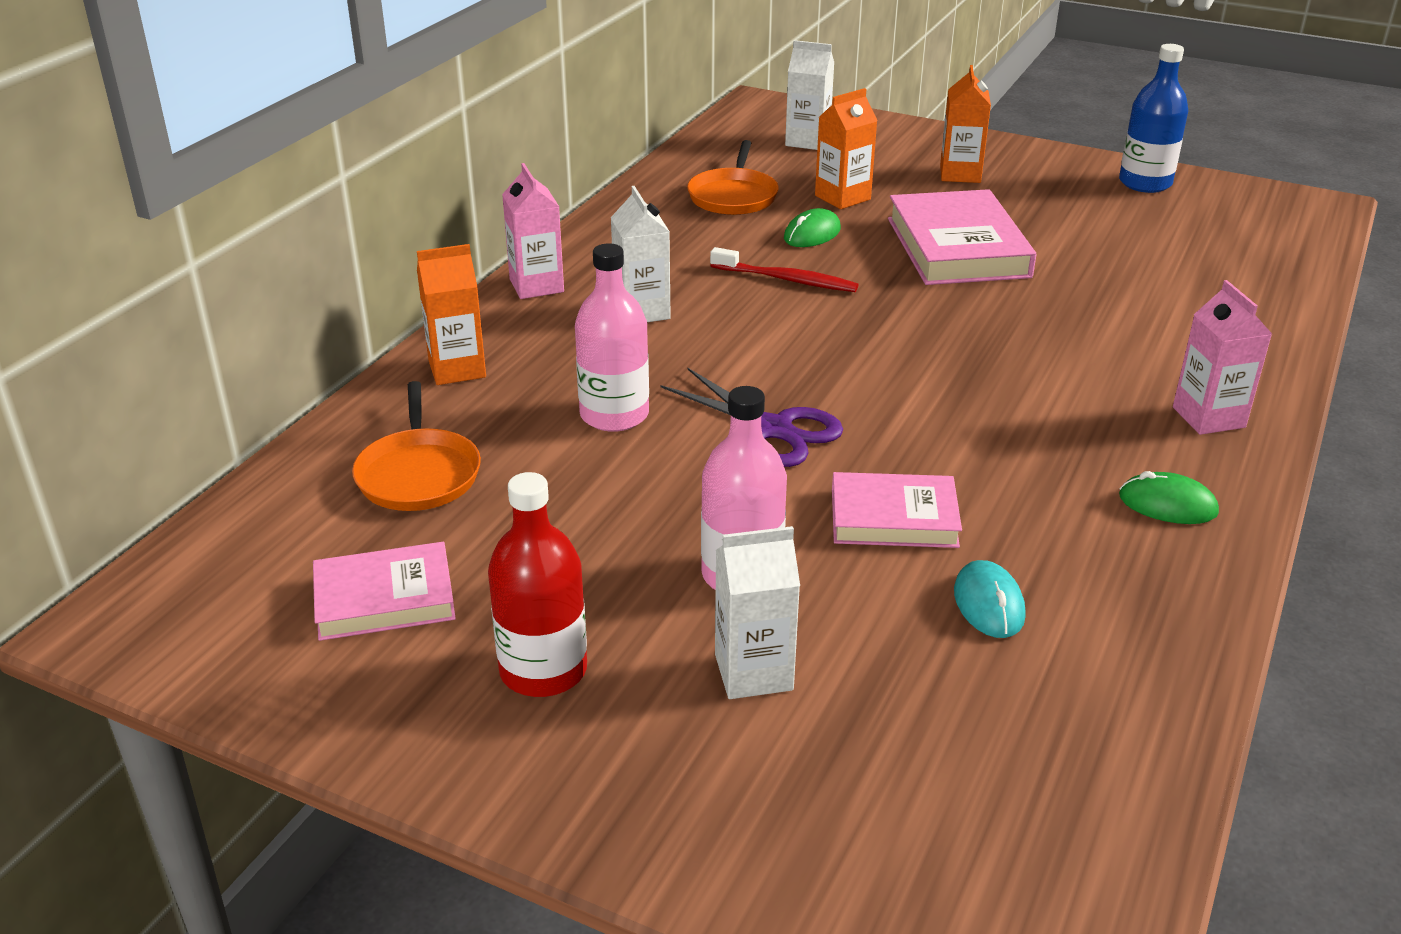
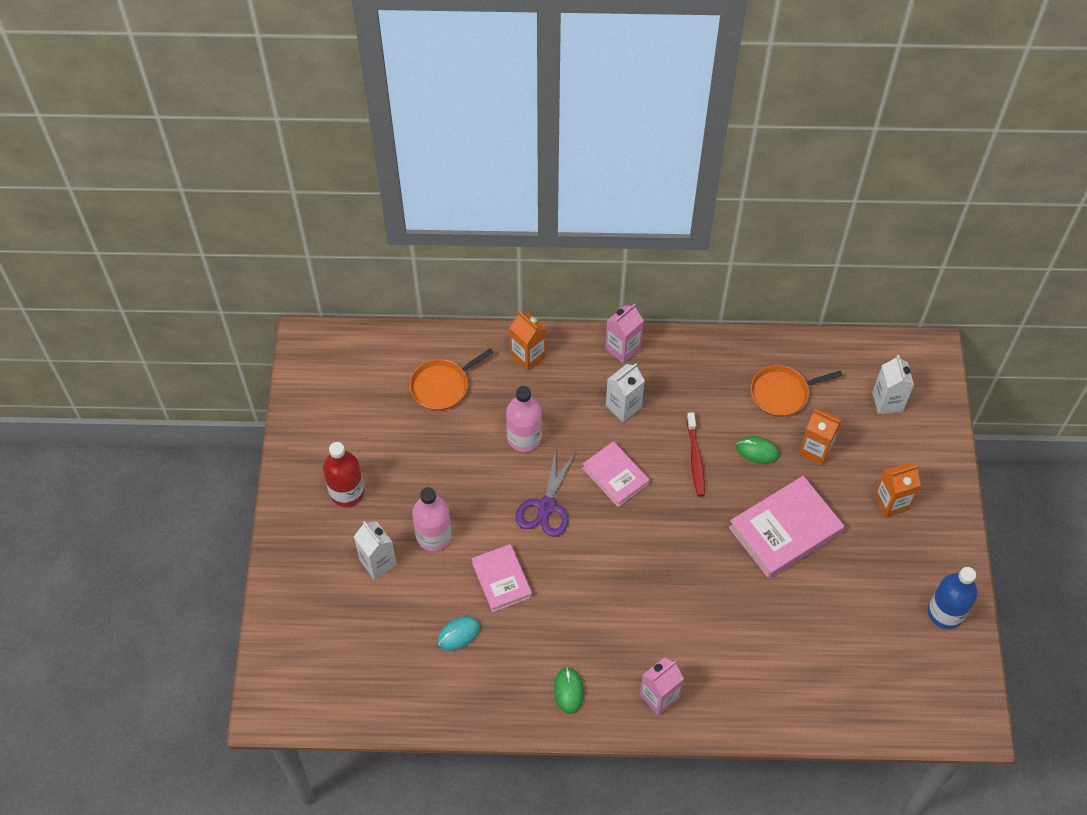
camera: 65 degrees right, 25 degrees up
(384, 598) = (361, 419): pink book -> pink book (615, 476)

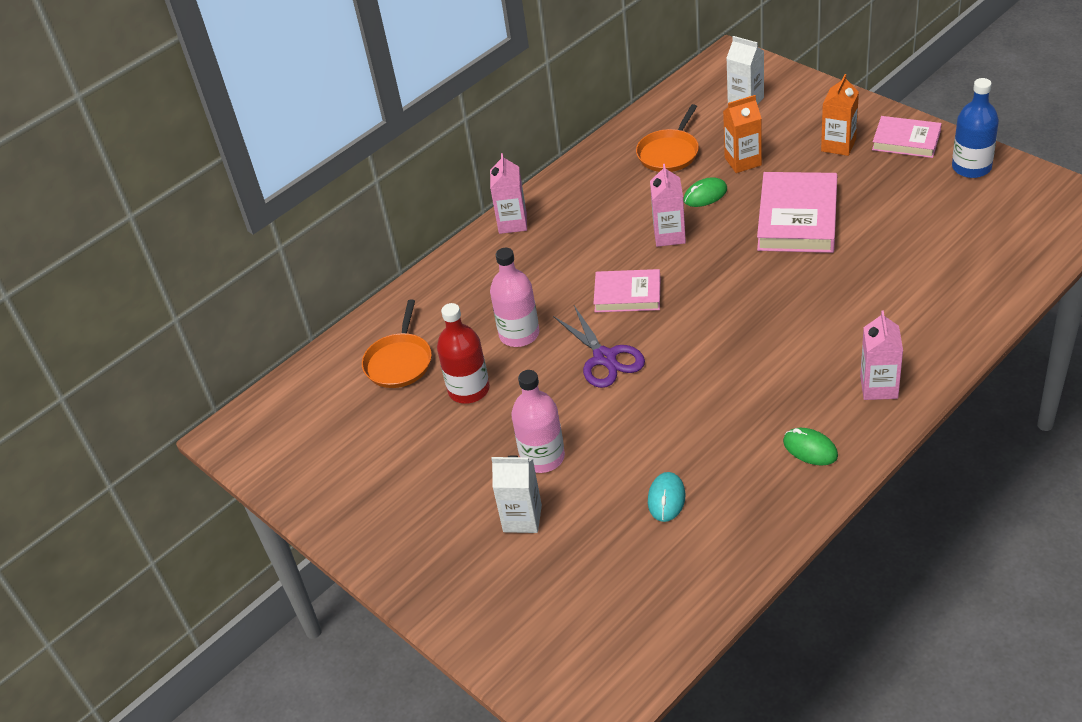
camera: 40 degrees left, 15 degrees down
(347, 492) = (420, 498): red bottle -> red bottle (469, 390)
(501, 579) = (643, 432): pink book -> pink book (906, 141)
(528, 356) = (444, 286): orange carton -> none
(623, 406) = (567, 253): white carton -> none
(695, 459) = (669, 235): red toothbrush -> pink carton

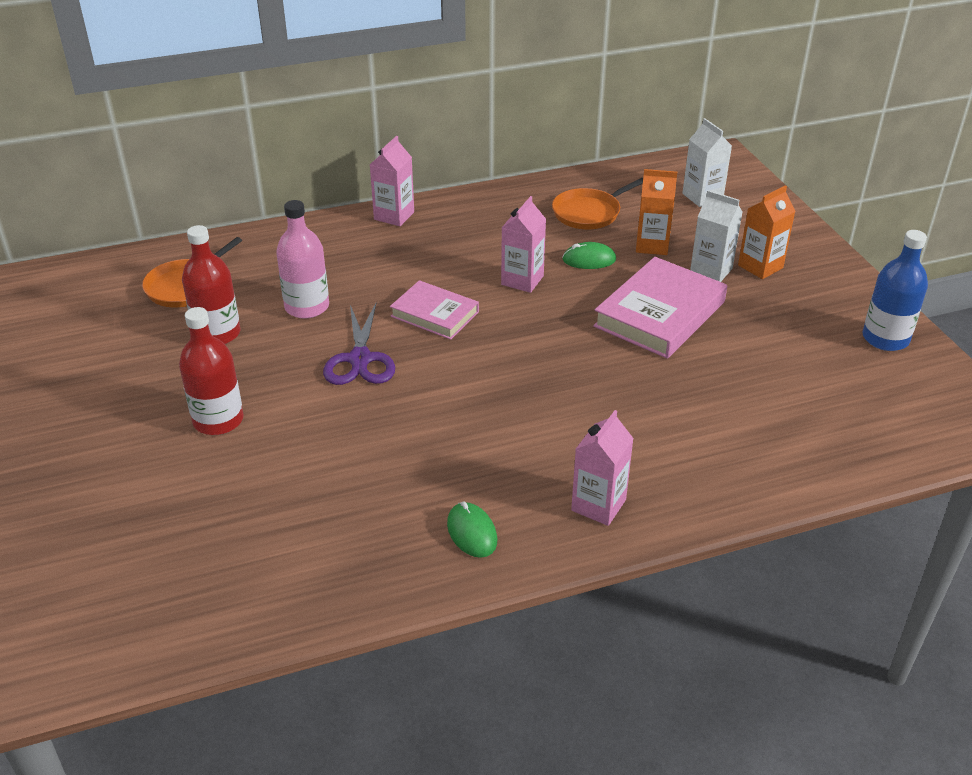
camera: 20 degrees right, 5 degrees down
(522, 518) = (145, 466): white carton -> white carton (711, 271)
(542, 457) = (218, 420): pink bottle -> red bottle
(666, 499) = (288, 512): turquoise mouse -> none
(906, 141) = (835, 288): pink book -> none

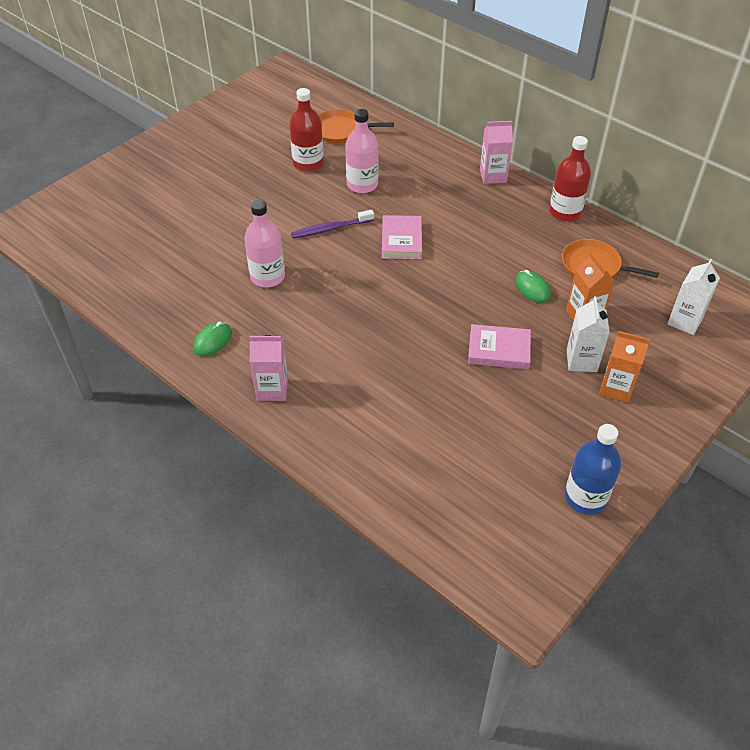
camera: 60 degrees right, 10 degrees up
(218, 420) = (236, 200): red bottle -> red bottle (565, 212)
(360, 359) = (330, 229): purple scissors -> purple toothbrush
(396, 442) = (267, 277): none -> pink bottle
(522, 280) = (475, 265): pink carton -> none
(659, 314) = (499, 350): pink book -> pink book, size x0.62

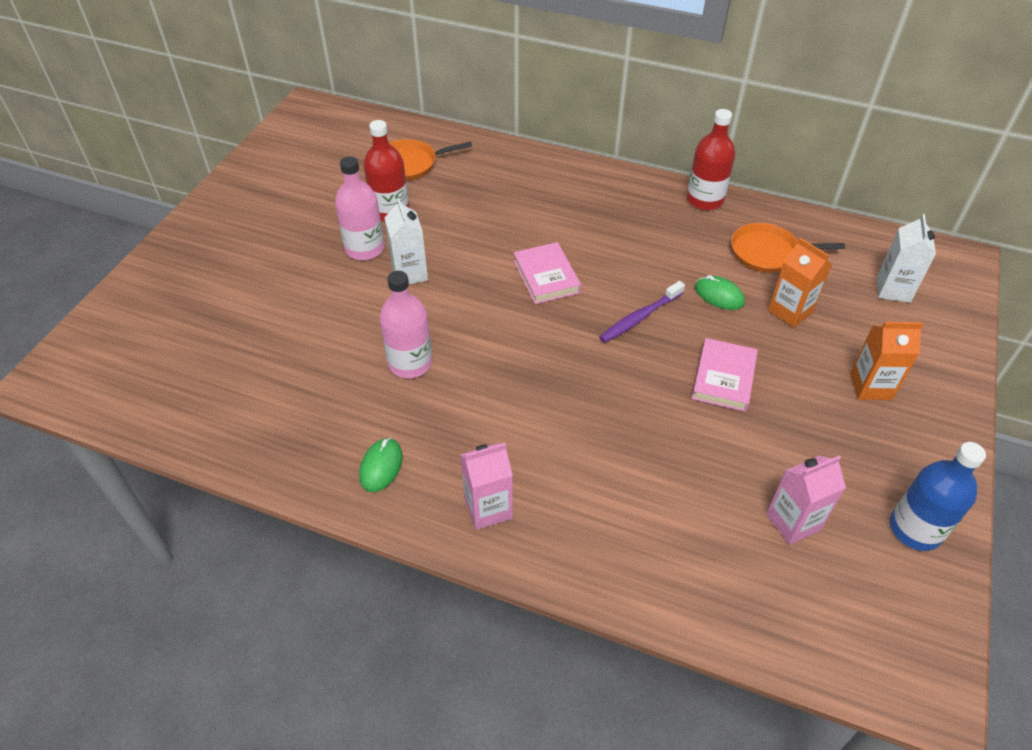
camera: 20 degrees left, 0 degrees up
(330, 229) = (456, 283): purple toothbrush -> purple toothbrush (640, 317)
(362, 184) = (467, 221): pink bottle -> pink bottle (364, 248)
(493, 176) = (607, 177): pink carton -> pink carton (793, 522)
(499, 350) = (723, 378): pink book -> pink book turned 60 degrees counterclockwise
(581, 360) = (817, 364): white carton -> white carton (410, 273)

